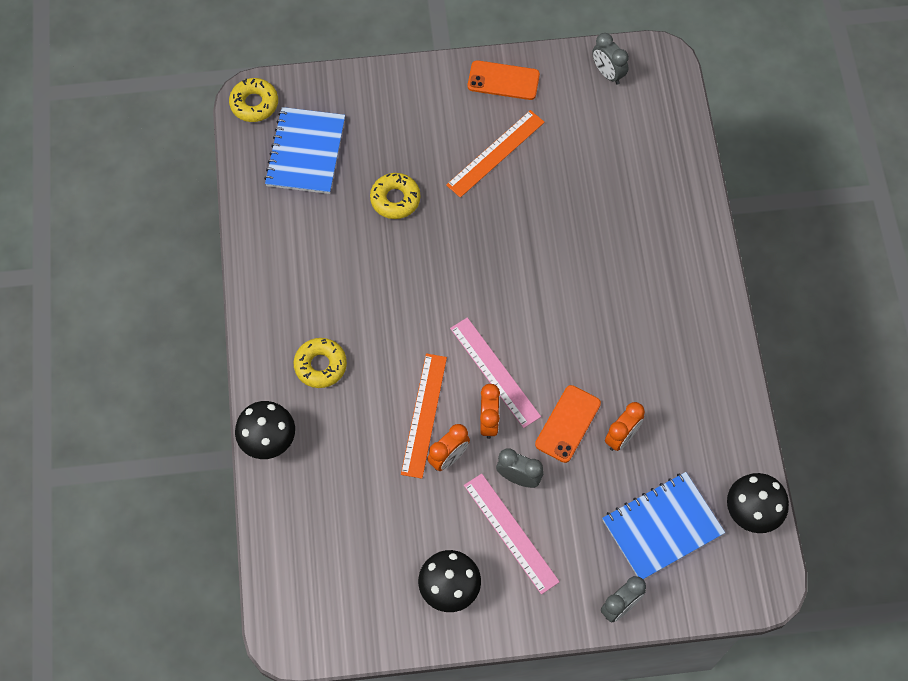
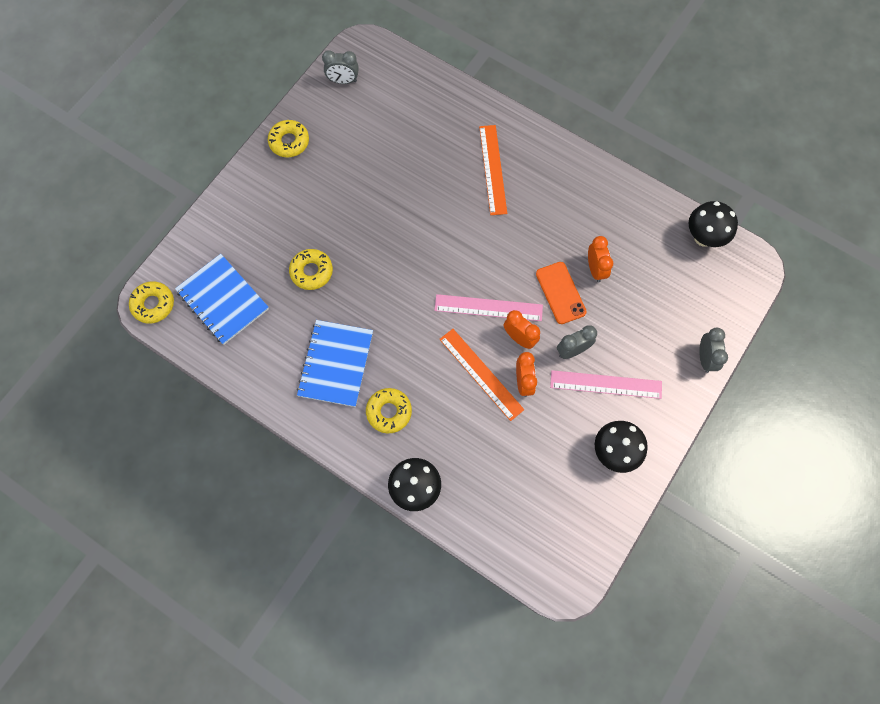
camera: 50 degrees left, 5 degrees up
(495, 153) = (336, 187): orange ruler -> orange ruler (492, 169)
(503, 80) = (289, 142): orange phone -> yellow donut
(662, 527) = (672, 293): blue notebook -> blue notebook (336, 364)

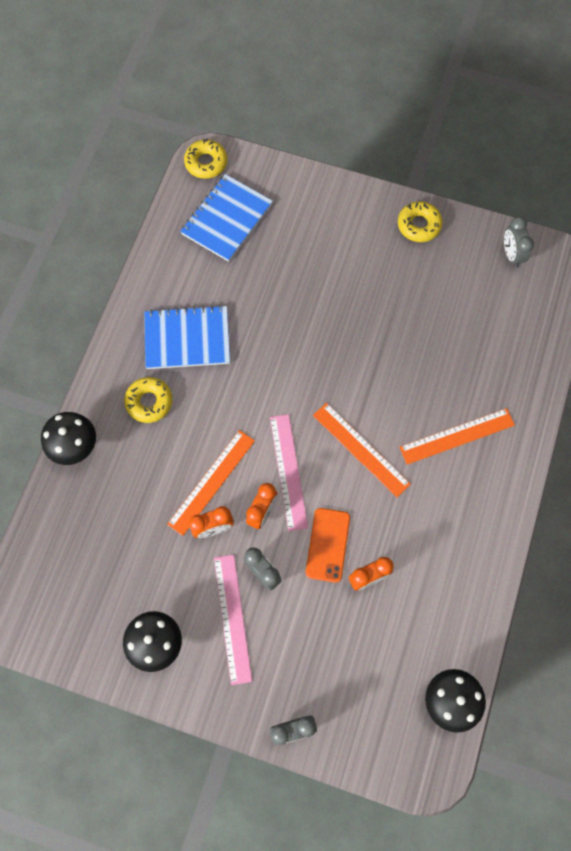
camera: 75 degrees right, 0 degrees up
(311, 272) = (279, 288): yellow donut -> none
(484, 245) = (361, 449): none -> orange ruler
(560, 293) = (327, 545): orange phone -> orange phone turned 45 degrees counterclockwise

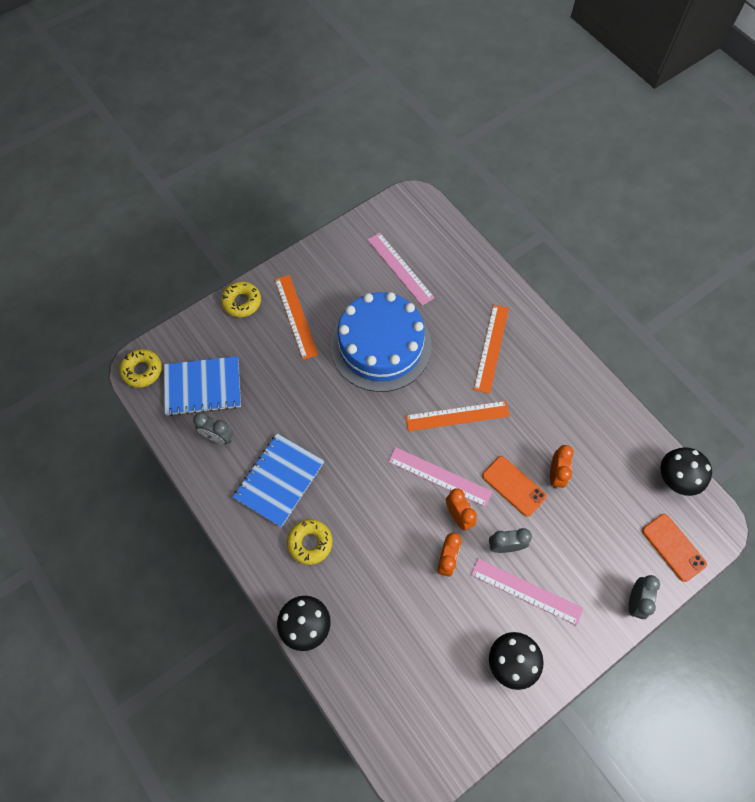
camera: 55 degrees left, 5 degrees down
(211, 482) = (409, 537): orange ruler -> orange ruler (295, 316)
(227, 219) = (203, 387): blue notebook -> blue notebook turned 75 degrees counterclockwise
(375, 738) = (673, 547): none -> orange phone
(380, 335) = (381, 345): none -> blue cake
(419, 225) = (316, 265): yellow donut -> yellow donut (242, 302)
(476, 299) = (400, 268): none -> pink ruler
(511, 255) = (384, 226): grey clock -> grey clock (218, 437)

